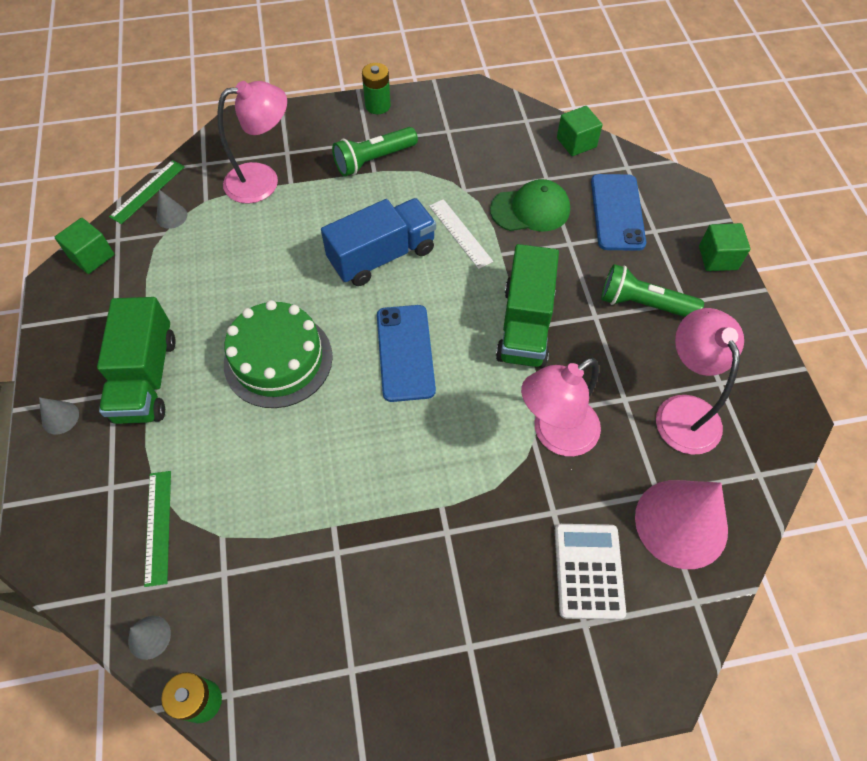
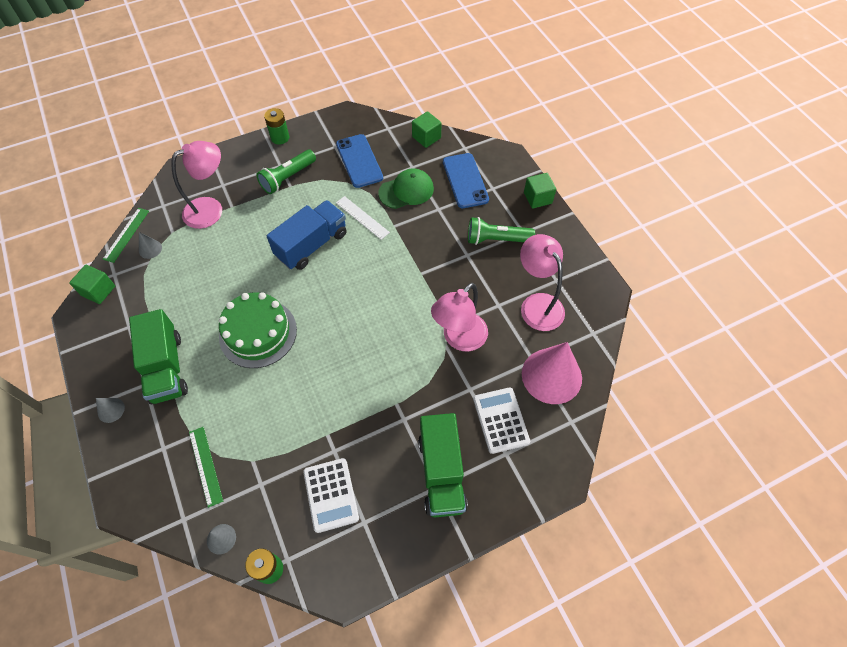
camera: 15 degrees left, 0 degrees up
(315, 616) = (331, 495): none -> white calculator
(405, 352) = (345, 308): blue phone -> blue phone (359, 161)
(525, 325) = (422, 271): green truck -> green truck (441, 472)

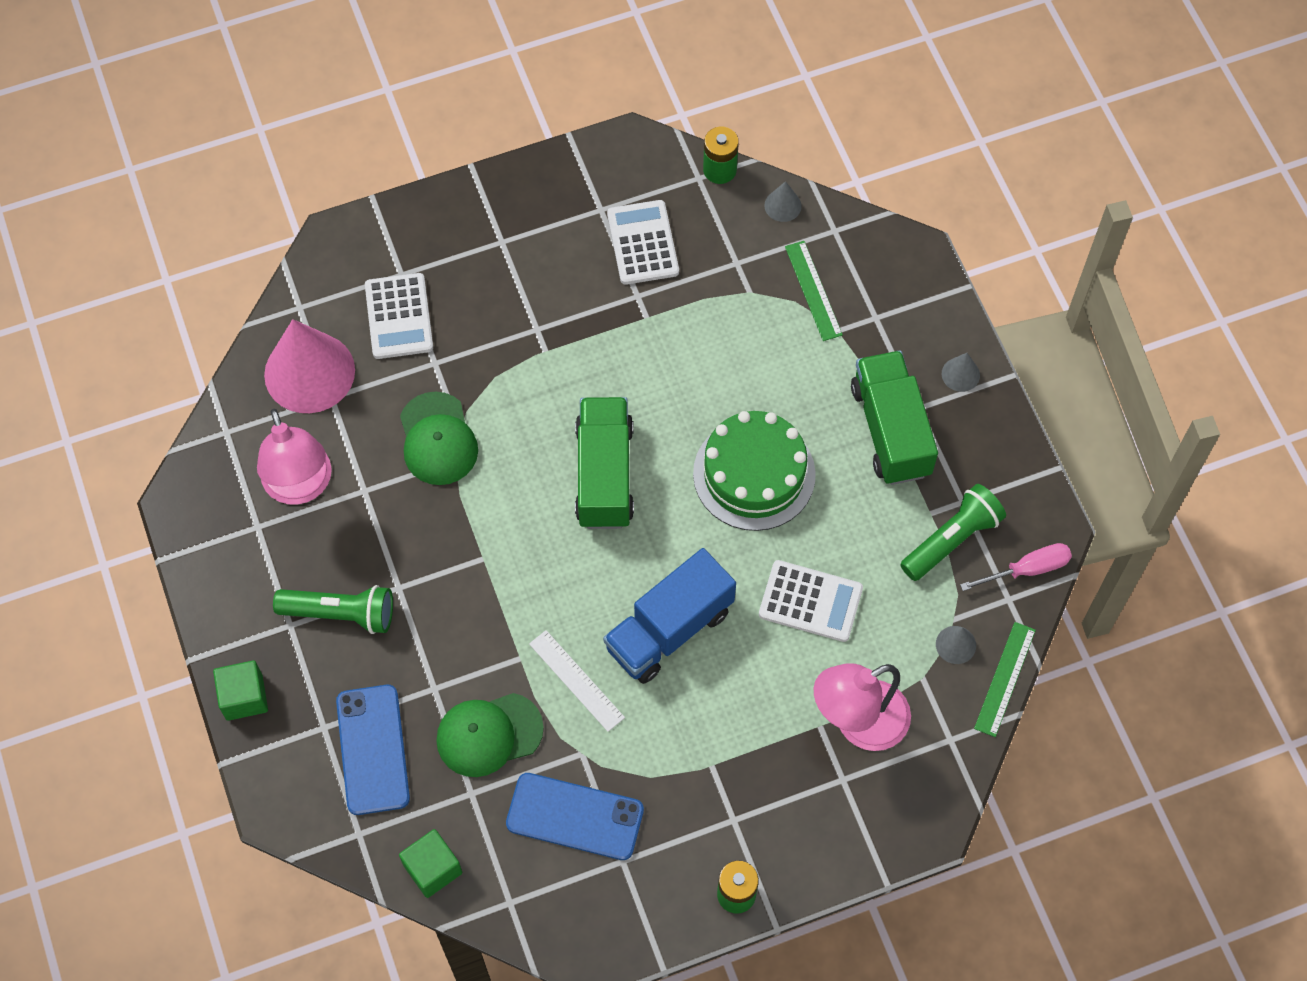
camera: 175 degrees left, 5 degrees up
(98, 291) = (1027, 569): green cube -> pink screwdriver
(230, 264) = (810, 601): none -> white calculator
(287, 178) = (717, 786): green flashlight -> green flashlight (952, 540)
(359, 161) = (575, 817): blue phone -> blue phone turned 60 degrees counterclockwise
(441, 472) = (493, 258): green truck -> green truck (604, 475)
(459, 339) = (438, 439): pink lamp -> green cap

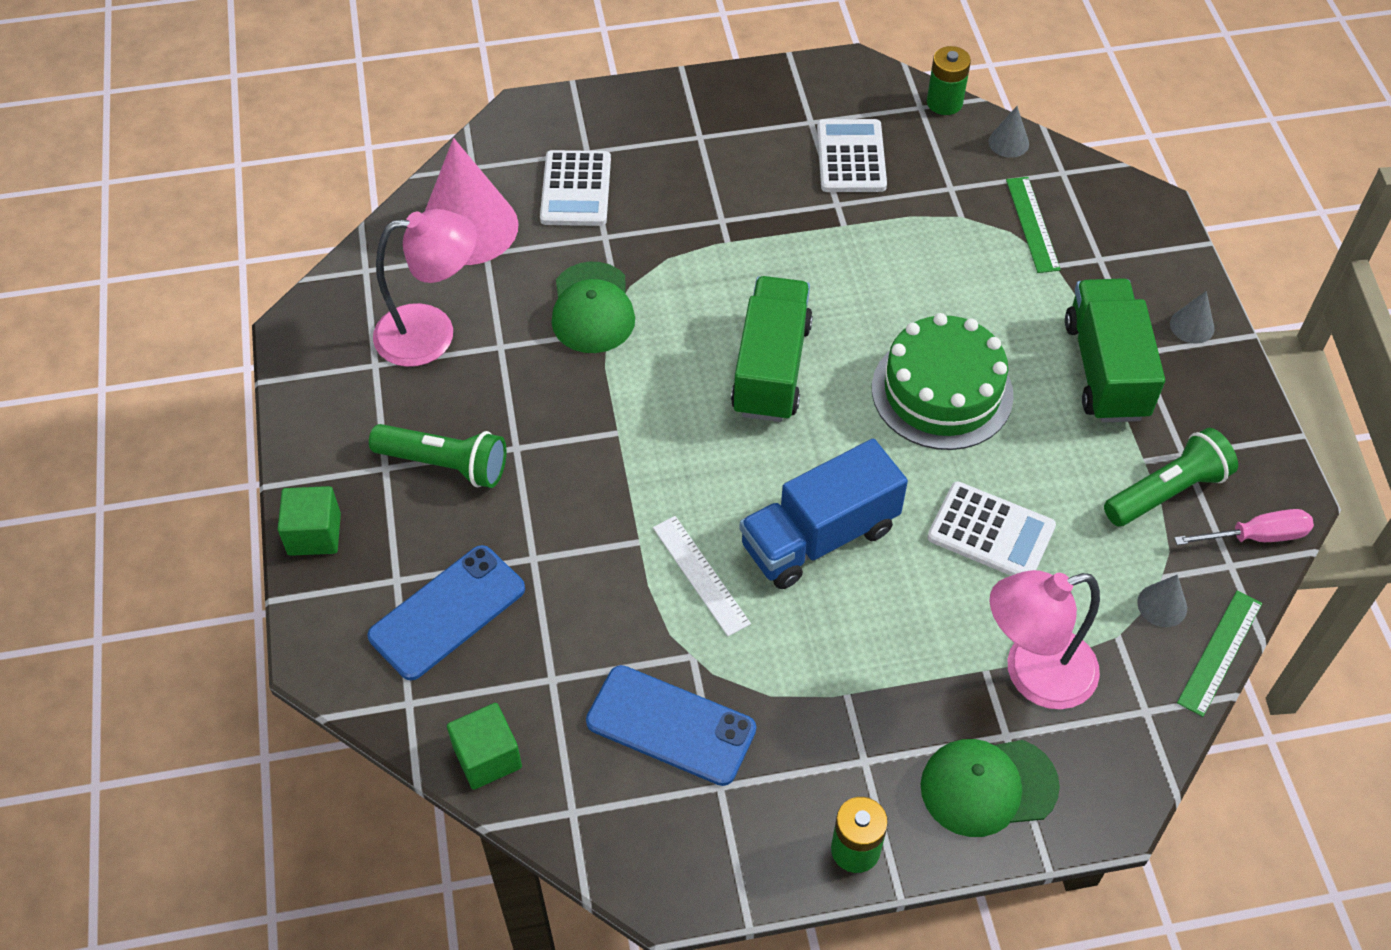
camera: 10 degrees right, 10 degrees down
(301, 487) = (432, 333): pink lamp -> pink lamp turned 90 degrees counterclockwise
(373, 749) = (447, 613): blue phone -> blue phone turned 45 degrees clockwise
(489, 734) = (586, 617): green cap -> green cap (988, 786)

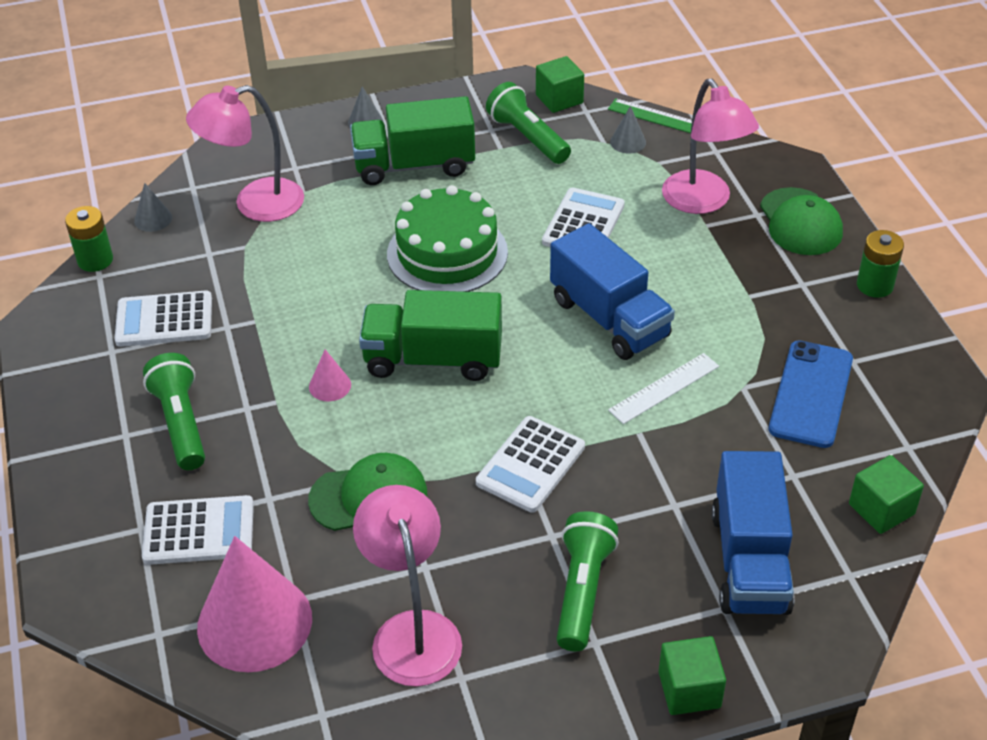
camera: 95 degrees left, 10 degrees down
(447, 613) = (749, 561): blue phone -> blue truck
(609, 439) = (530, 465): none -> white calculator
(708, 174) = (181, 423): none -> green flashlight
(743, 283) = (330, 385): none -> pink cone
(1032, 224) = (255, 204): green ruler -> pink lamp
(1256, 536) = (559, 99): pink screwdriver -> green cube

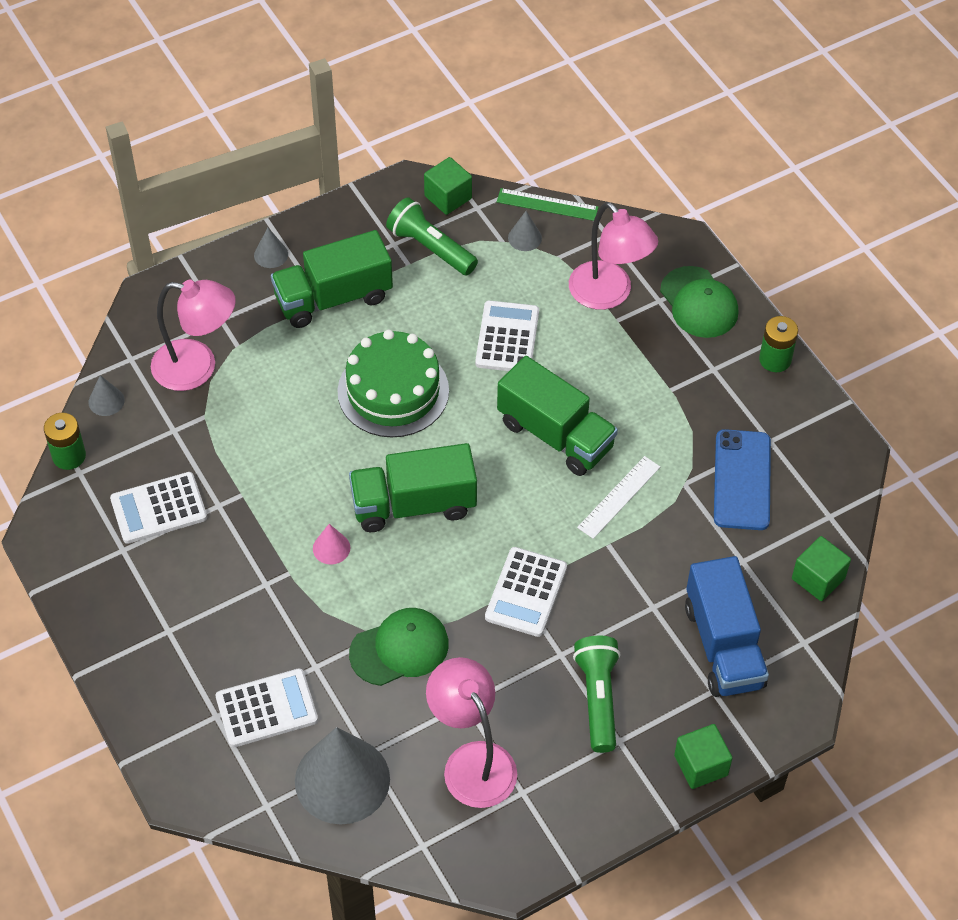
camera: 15 degrees left, 10 degrees up
(181, 423) = (213, 610): green flashlight -> none
(254, 622) = (342, 780): pink cone -> grey cone
(255, 204) = (197, 367): pink lamp -> pink lamp turned 135 degrees counterclockwise
(609, 318) = (555, 435): blue truck -> green truck

